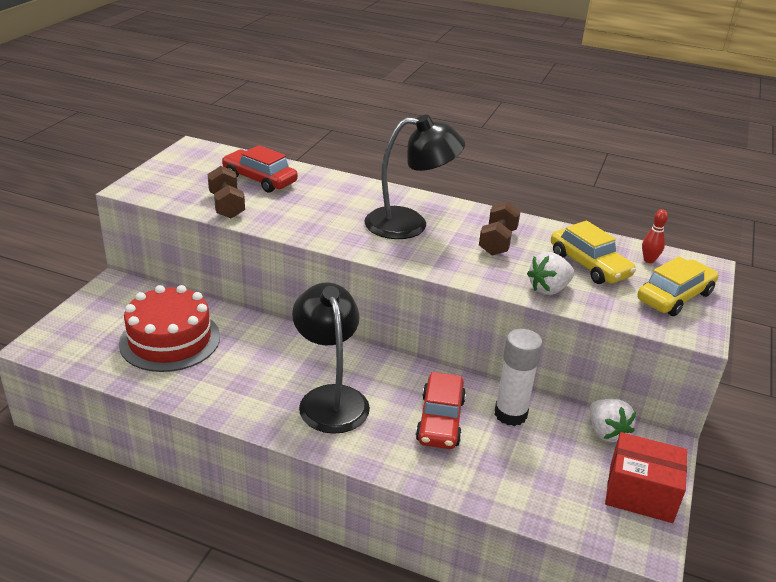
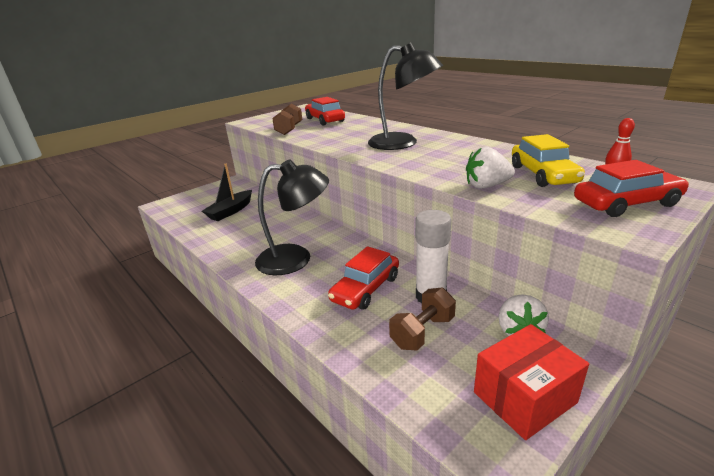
camera: 30 degrees right, 5 degrees down
(170, 340) = (230, 211): red cake -> black boat
(330, 398) = (295, 259): black lamp -> black lamp turned 75 degrees clockwise
(497, 242) = (466, 156): brown dumbbell -> brown dumbbell (422, 332)
(640, 493) = (524, 397): red box -> red box turned 75 degrees counterclockwise
(675, 297) = (626, 203): yellow car -> red car

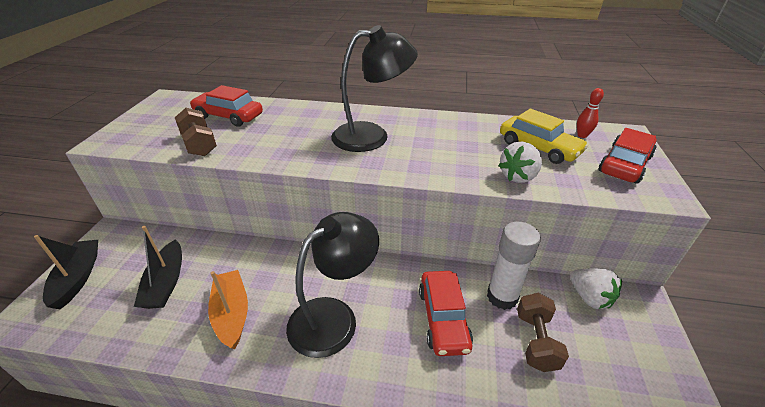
camera: 40 degrees left, 10 degrees up
(197, 196) = (78, 278): none -> black boat
(245, 236) = (232, 313): none -> orange boat
(524, 397) = (652, 360): red box -> none

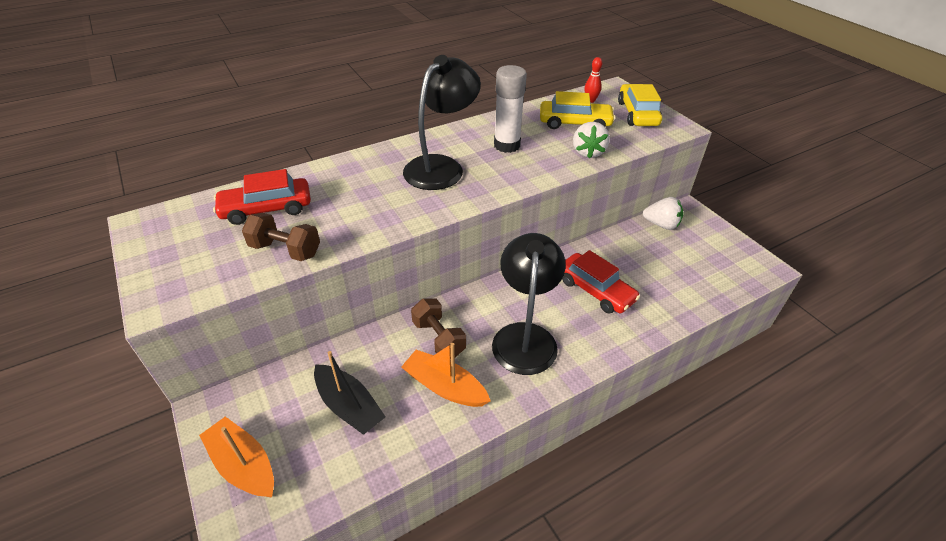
camera: 40 degrees left, 5 degrees up
(78, 278) = (243, 465): black boat -> orange boat
(502, 297) = (615, 254): white glue stick -> white glue stick (507, 145)
(536, 341) = (659, 269): brown dumbbell -> brown dumbbell (438, 338)
(624, 164) = (637, 114): red car -> yellow car

